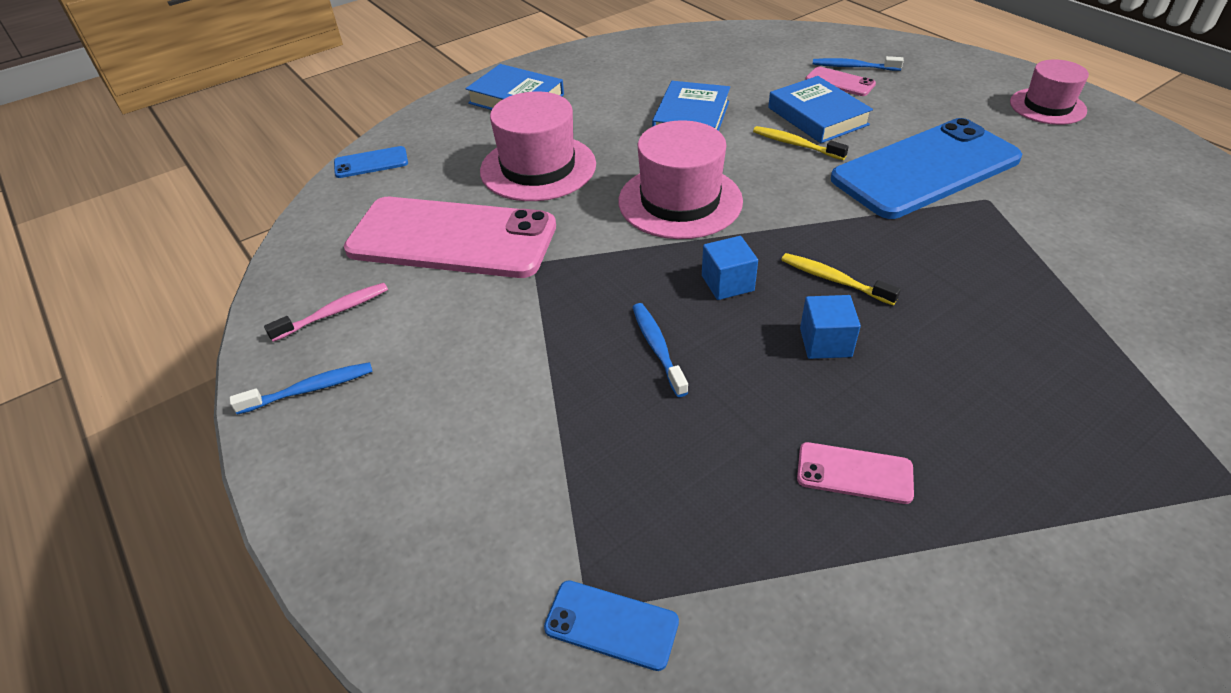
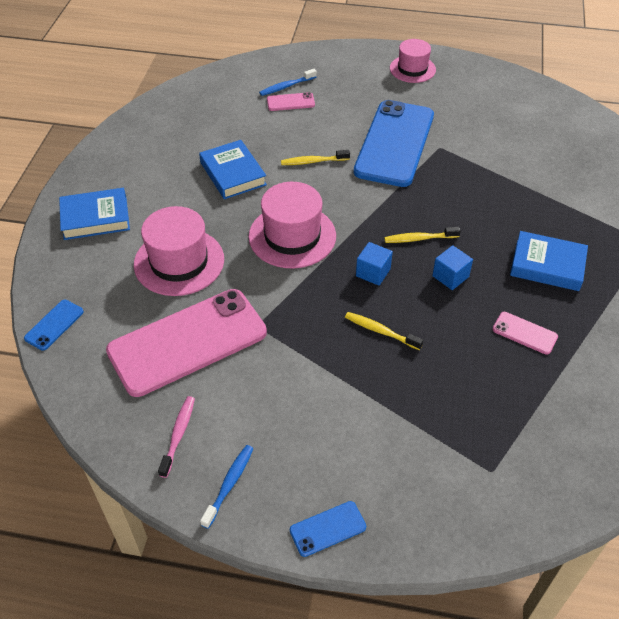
camera: 45 degrees left, 5 degrees up
(611, 625) = (507, 470): blue phone -> blue phone (328, 529)
(657, 347) = (380, 331): blue toothbrush -> yellow toothbrush
(817, 116) = (304, 134): blue book -> blue book (547, 265)
(854, 473) = (524, 333): pink phone -> pink phone turned 60 degrees clockwise

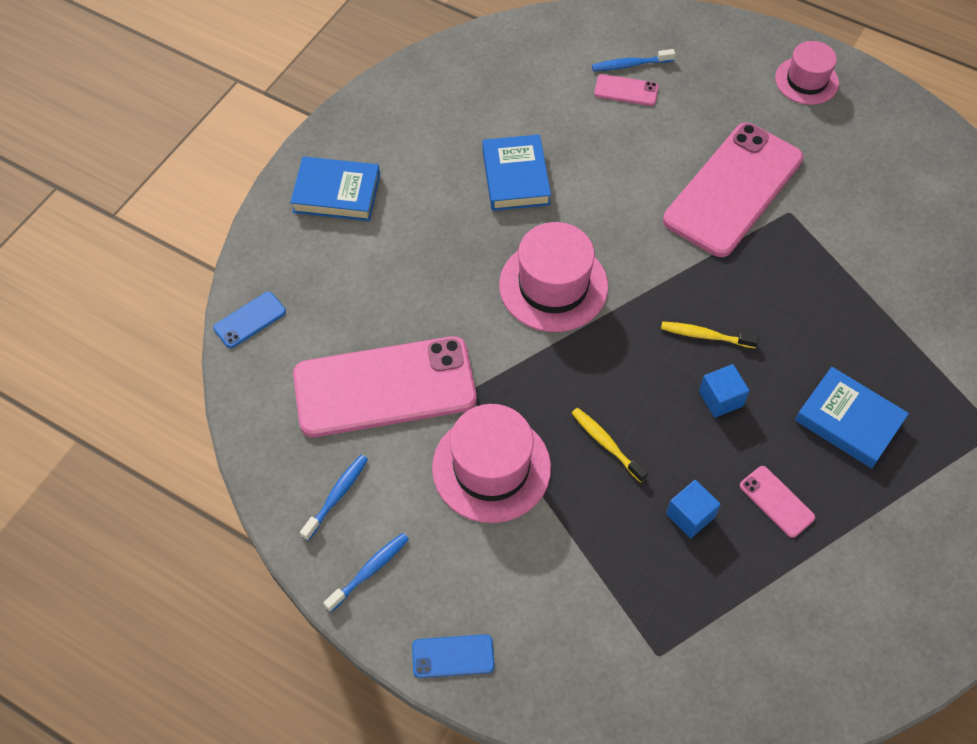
camera: 20 degrees right, 10 degrees up
(178, 434) = (337, 495): pink toothbrush -> blue toothbrush
(179, 262) = (410, 281): pink hat -> pink hat (491, 468)
(313, 161) = (619, 187): yellow toothbrush -> none
(373, 272) = (629, 364): blue cube -> blue cube (690, 515)
(394, 143) = (733, 189): blue phone -> pink phone

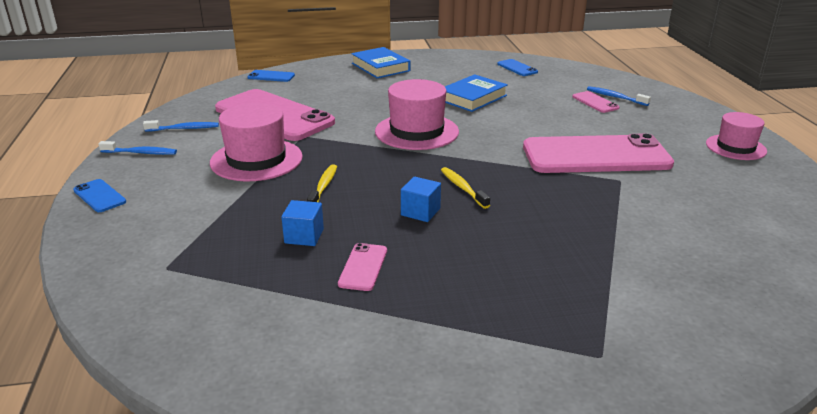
camera: 50 degrees right, 30 degrees down
(474, 76) = (517, 68): none -> blue phone
(848, 421) = (485, 271): blue book -> none

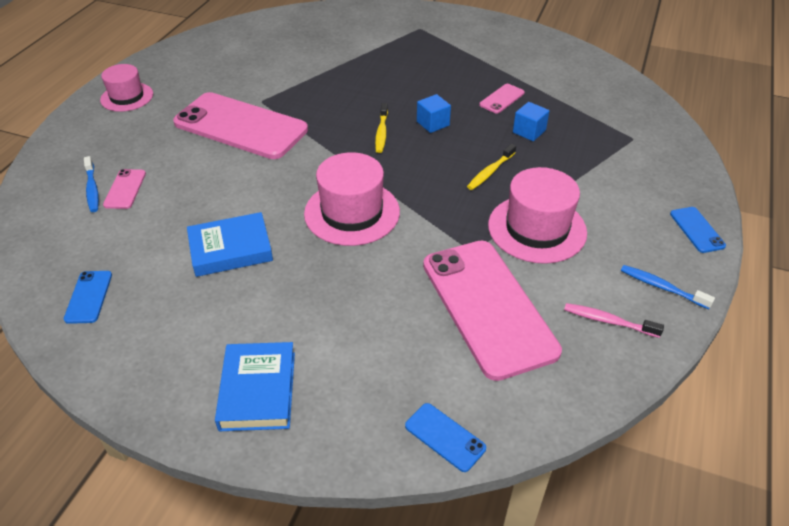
camera: 150 degrees left, 15 degrees up
(184, 129) = (608, 321): blue toothbrush -> pink toothbrush

